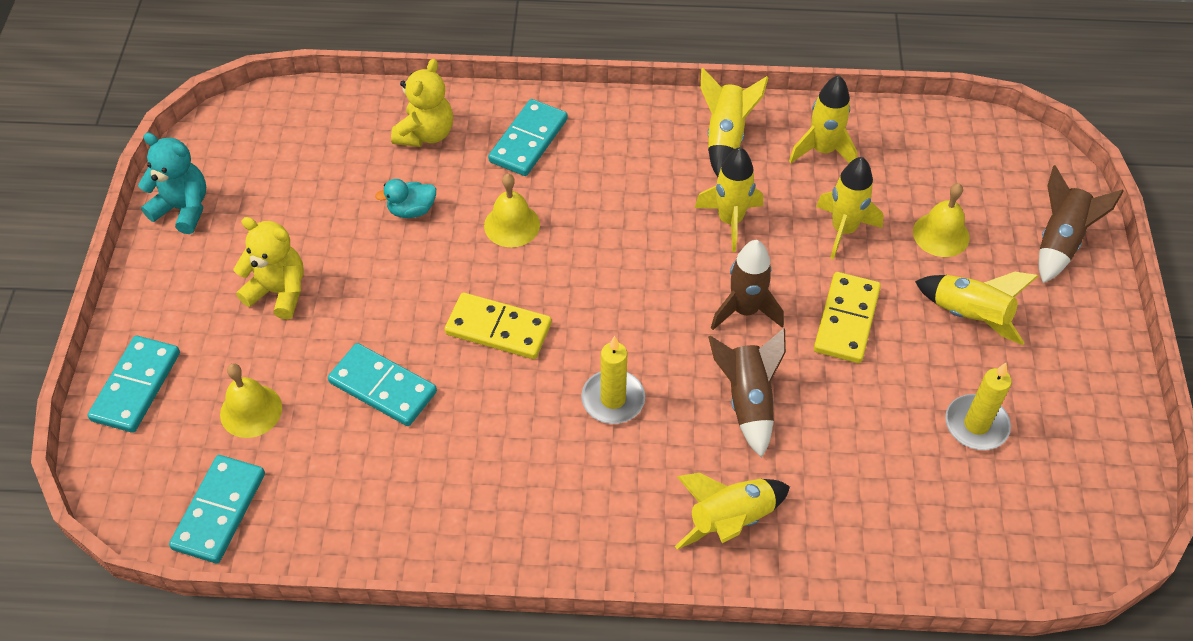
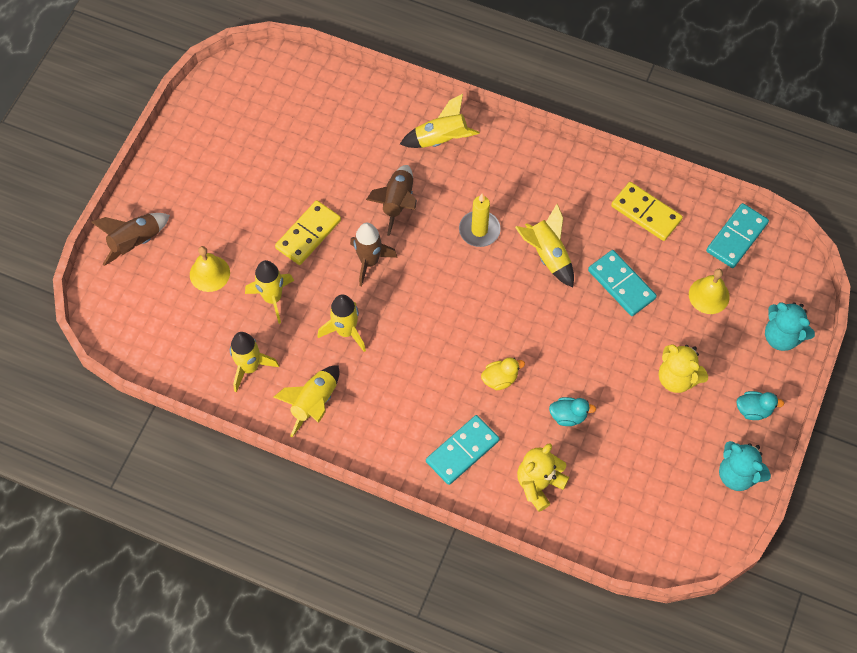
camera: 160 degrees left, 10 degrees up
(136, 386) = (782, 336): turquoise domino -> turquoise teddy bear
(169, 284) = (753, 410): none -> turquoise duck
(498, 329) = (535, 301): yellow domino -> yellow domino (646, 213)
(512, 225) = (500, 379): yellow bell -> yellow duck
(970, 316) = (229, 211): yellow rocket -> yellow rocket (547, 255)
(976, 425) = (270, 146): yellow candle -> none

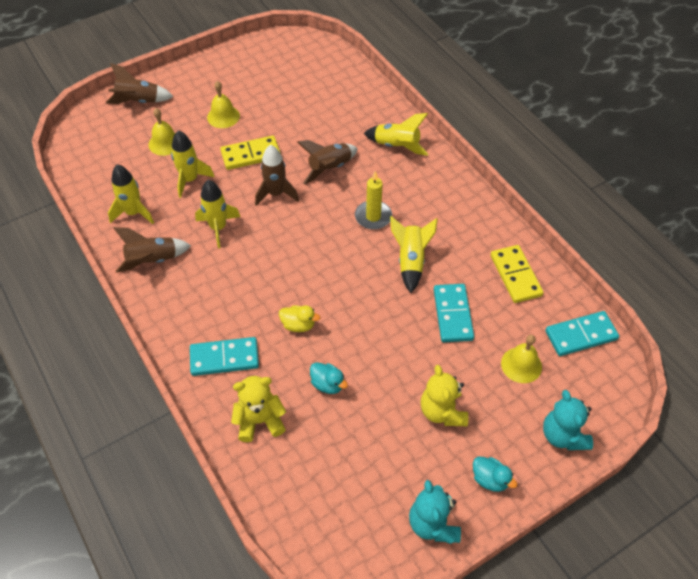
camera: 35 degrees right, 10 degrees down
(241, 207) = (223, 116): none -> yellow bell
(314, 403) = (152, 260): yellow rocket -> brown rocket

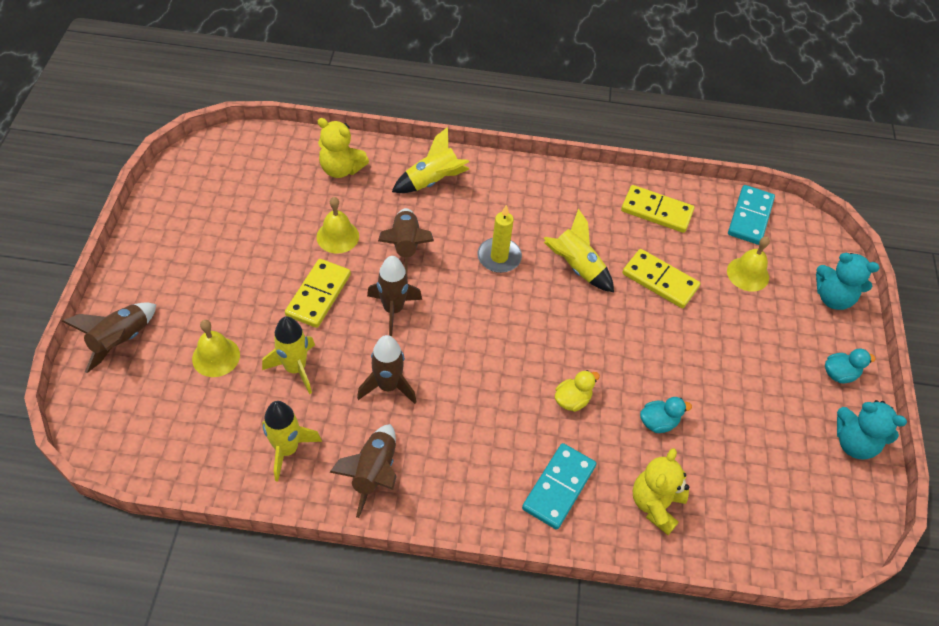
camera: 55 degrees left, 0 degrees up
(218, 228) = (388, 386): yellow rocket -> brown rocket
(223, 116) = (237, 282): yellow bell -> yellow bell (337, 236)
(442, 411) = (752, 359): yellow teddy bear -> yellow teddy bear (341, 169)
(453, 314) = (660, 280): turquoise domino -> yellow domino

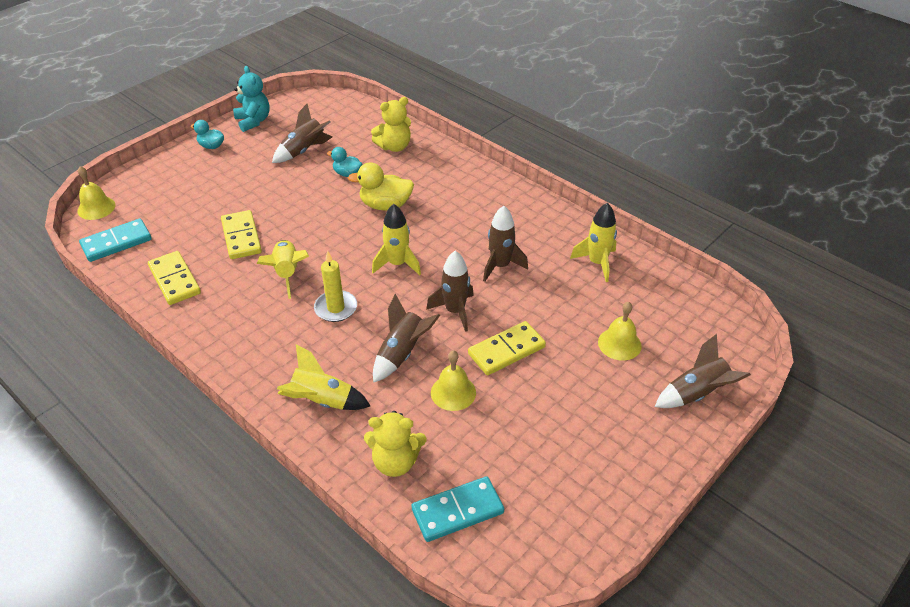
camera: 140 degrees left, 10 degrees down
(295, 368) = (560, 307): yellow rocket -> yellow rocket (397, 264)
(341, 169) = (395, 462): yellow teddy bear -> yellow teddy bear turned 120 degrees clockwise
(373, 473) = (547, 227): brown rocket -> brown rocket (304, 151)
(559, 487) = (440, 174): turquoise domino -> turquoise domino (457, 511)
(572, 400) = (385, 205): yellow duck -> yellow duck, size x1.63
(748, 274) = (178, 212): yellow bell -> yellow bell (96, 208)
(833, 298) = (149, 176): turquoise teddy bear -> none

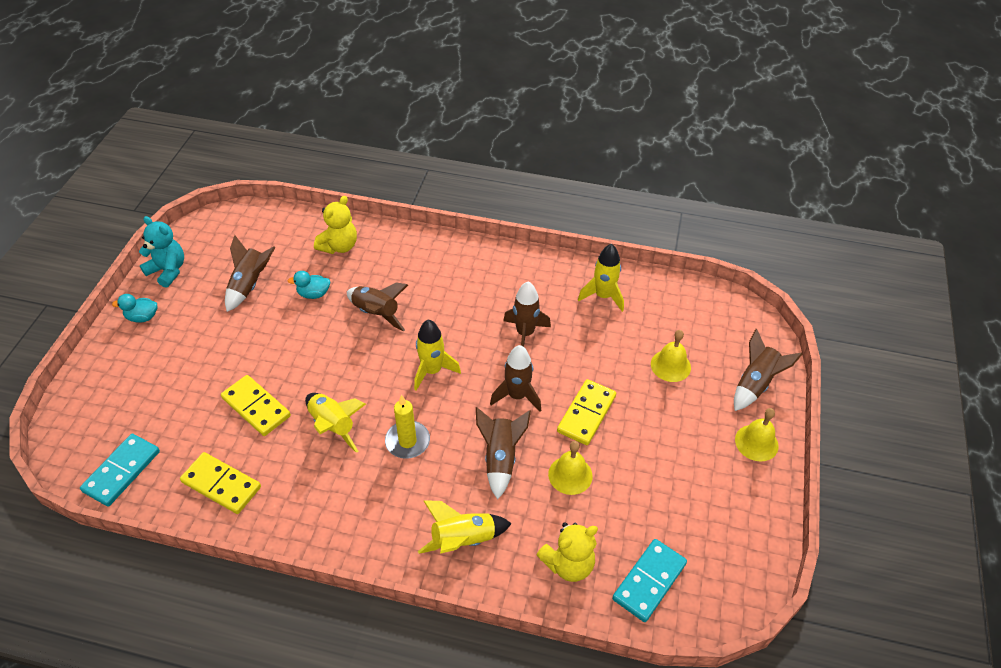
camera: 30 degrees left, 5 degrees up
(96, 208) = (64, 441): yellow bell -> yellow bell (756, 442)
(385, 205) = (376, 313): yellow duck -> brown rocket

